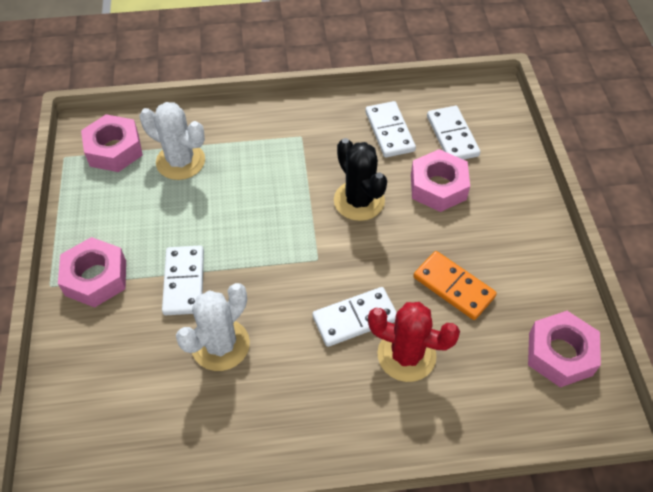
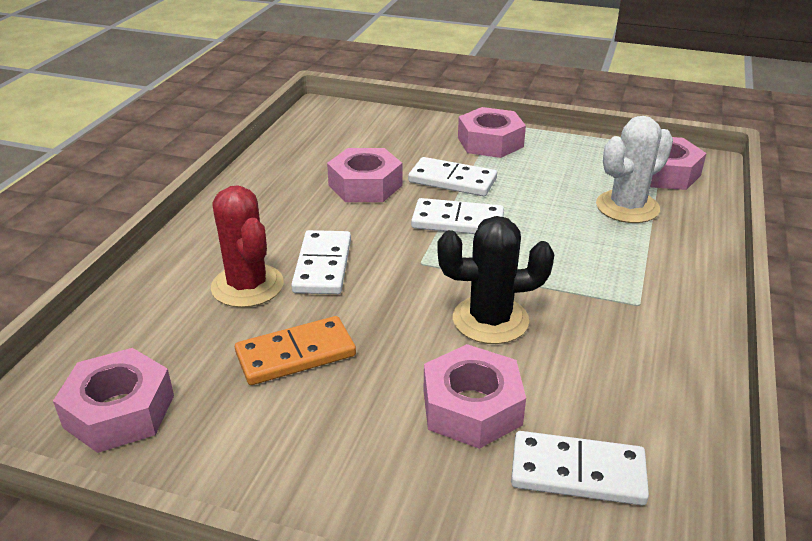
camera: 115 degrees right, 20 degrees down
(220, 345) = (365, 185): white cactus -> pink nut
(389, 131) = (618, 396): white domino -> white domino (457, 221)
(406, 355) = (247, 286): red cactus -> red cactus turned 75 degrees counterclockwise

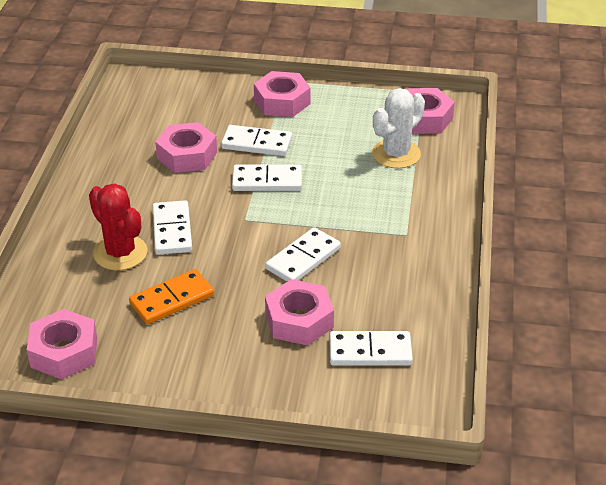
camera: 10 degrees left, 5 degrees up
(490, 320) = (303, 258): black cactus -> white domino

